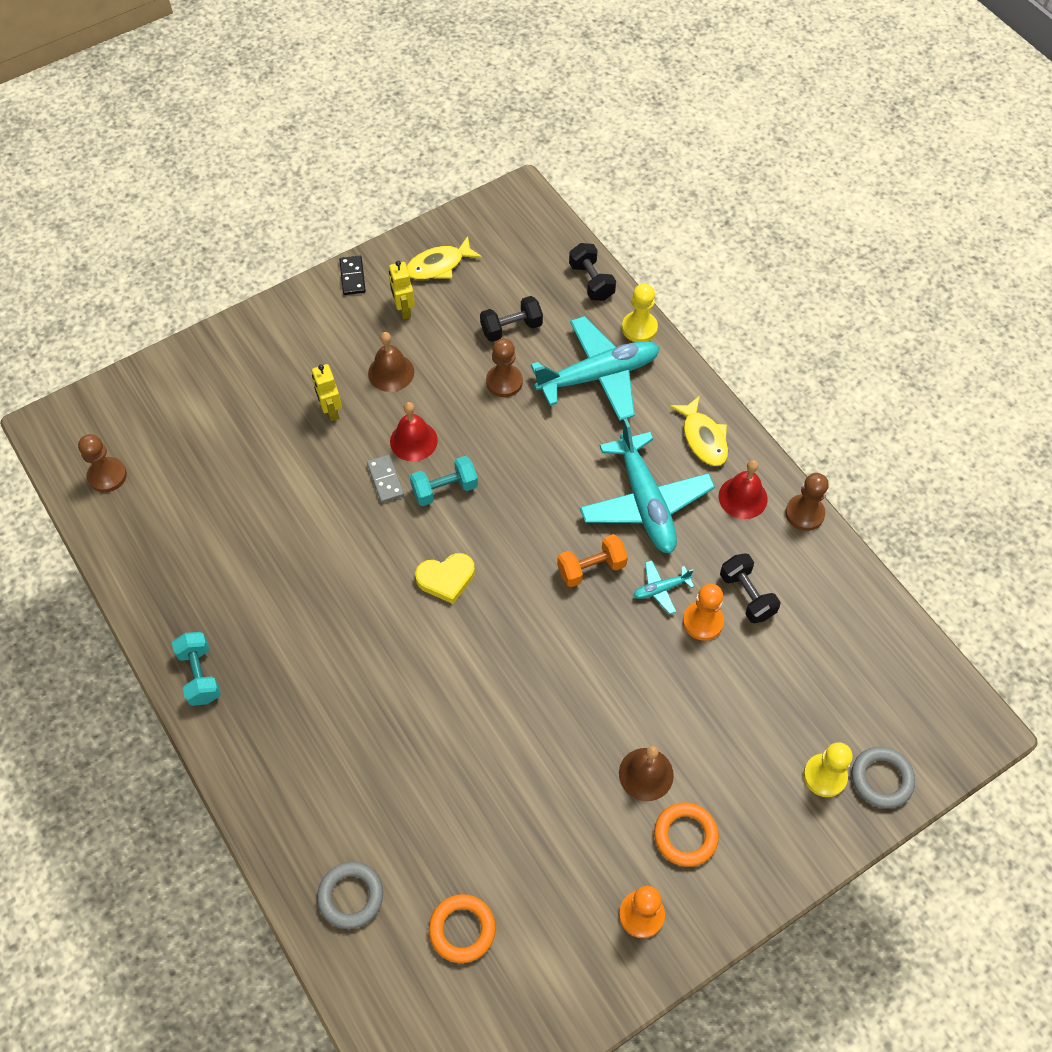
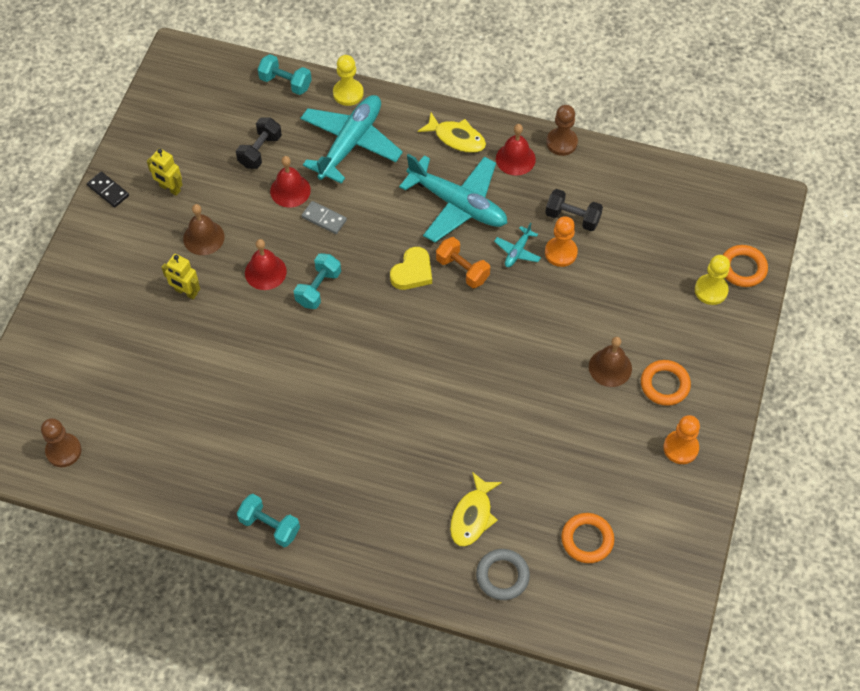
camera: 40 degrees left, 0 degrees up
(385, 480) = (271, 311): grey domino -> grey domino (324, 219)
(439, 265) = (165, 141): yellow fish -> yellow fish (472, 516)
(446, 579) = (375, 344): yellow heart -> yellow heart (412, 272)
(504, 382) = (290, 190): brown pawn -> red bell
(591, 281) = (285, 83): black dumbbell -> turquoise dumbbell
(591, 568) = (462, 270): orange dumbbell -> orange dumbbell turned 75 degrees counterclockwise
(881, 779) = (743, 268): grey ring -> orange ring

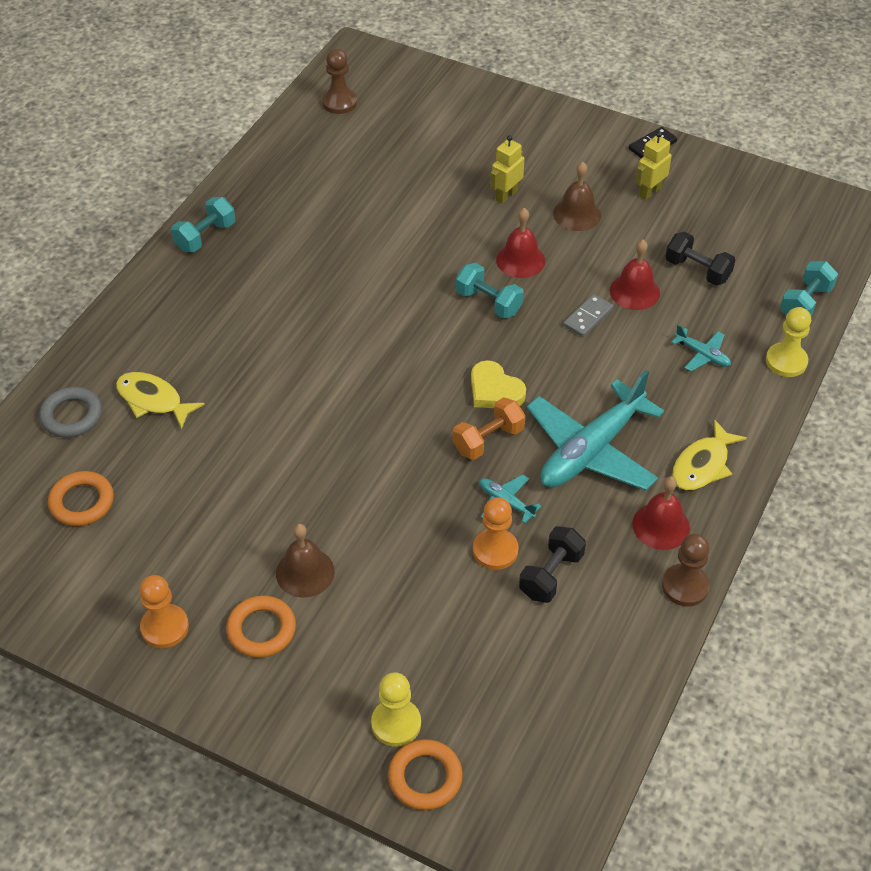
camera: 100 degrees right, 10 degrees down
(350, 143) = (702, 355): turquoise plane -> turquoise plane, size x0.43

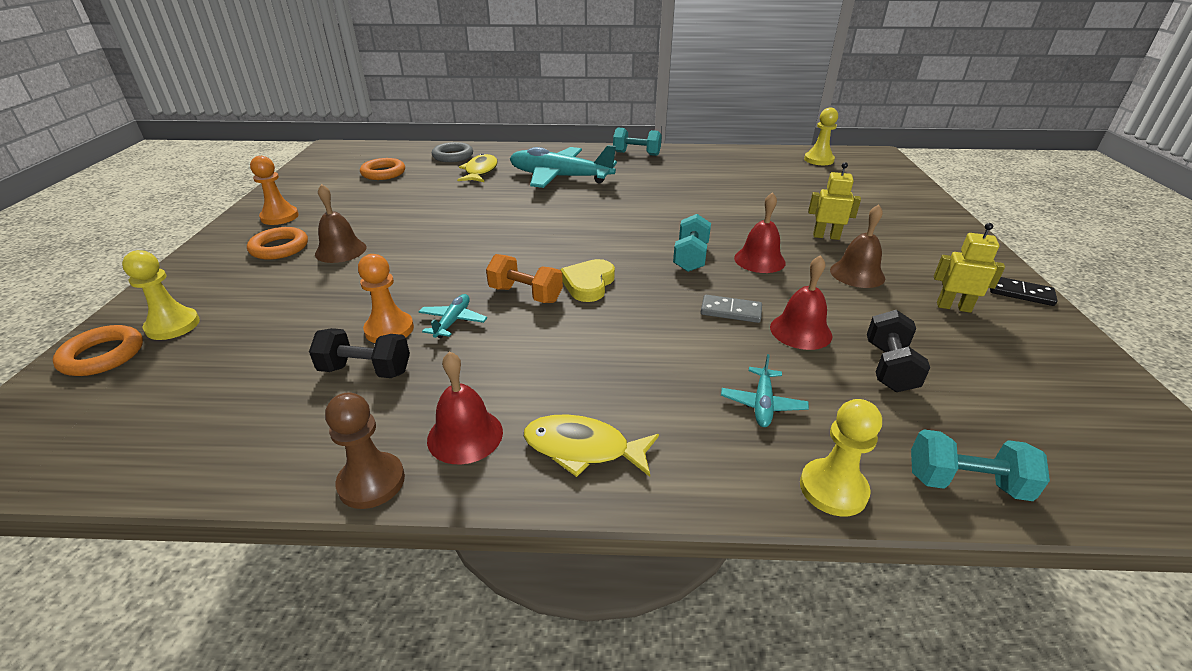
camera: 65 degrees right, 15 degrees down
(339, 102) = (818, 160): brown pawn -> yellow pawn
(591, 450) = (551, 356): turquoise plane -> turquoise plane (560, 177)

